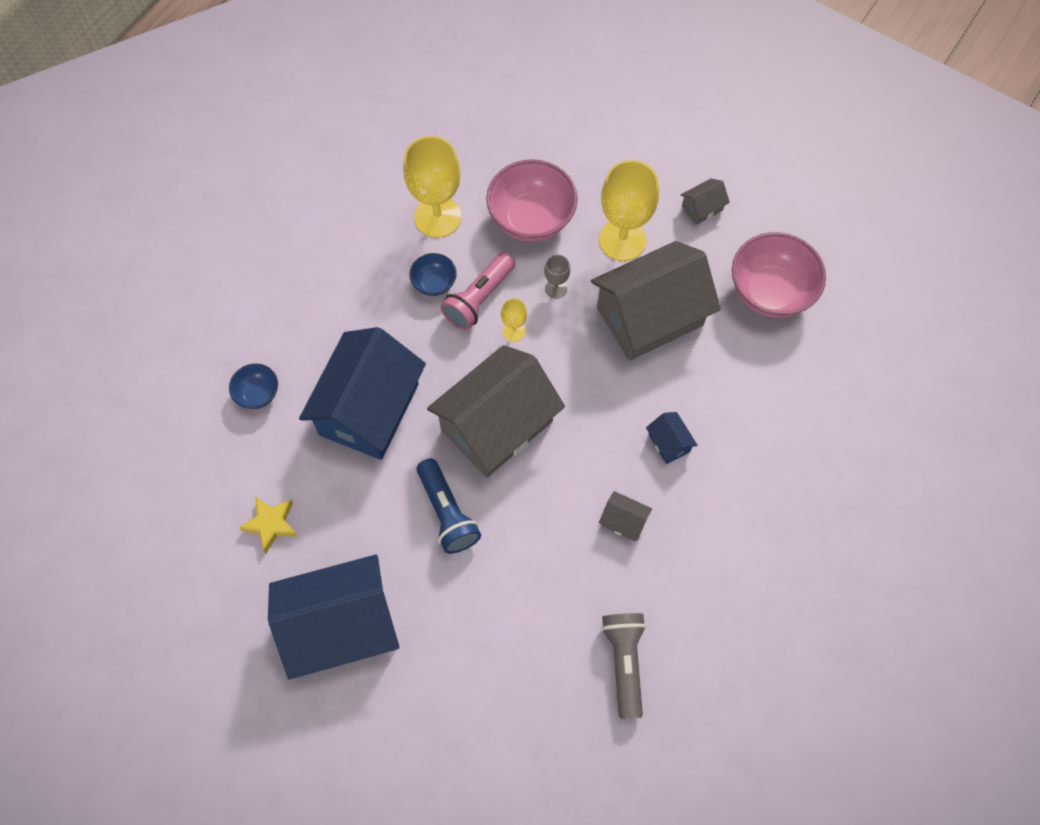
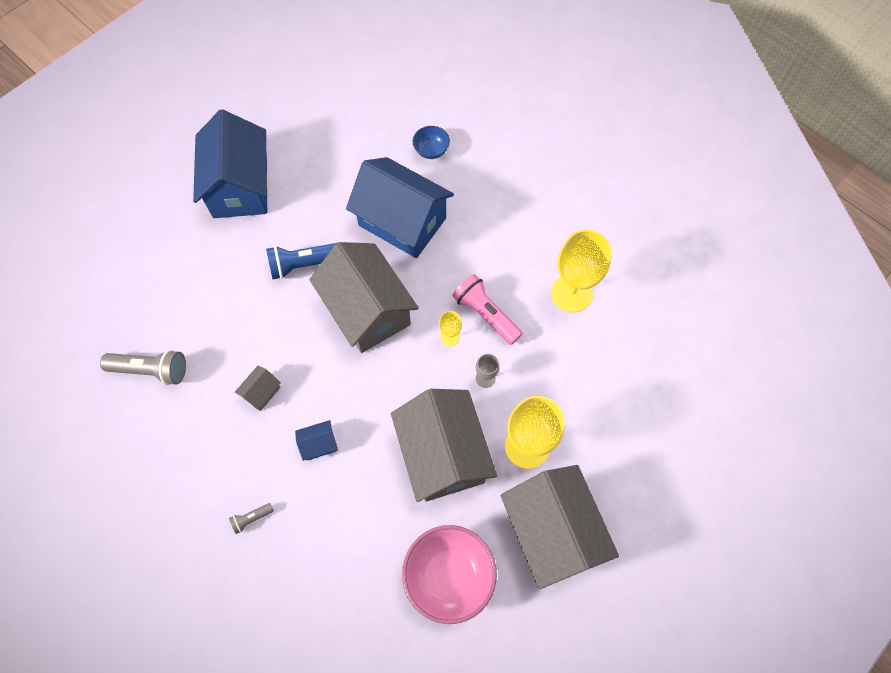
camera: 100 degrees right, 0 degrees up
(271, 524) = (327, 151): yellow star -> none
(434, 283) = (506, 282): blue bowl -> none
(531, 219) = (560, 370): pink bowl -> none
(702, 208) = (552, 531): grey house -> grey house, size x2.50
(767, 494) = (251, 518): none -> grey flashlight

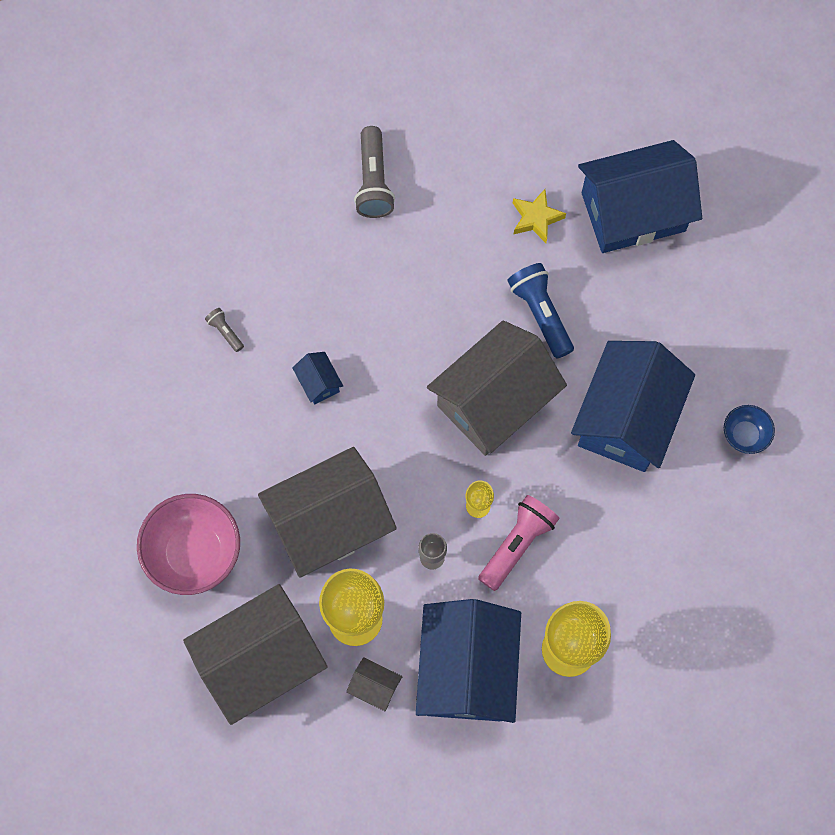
camera: 80 degrees right, 5 degrees up
(224, 253) = (536, 218): none -> yellow star
(261, 392) = (368, 306): grey house -> grey house (375, 687)
(579, 367) = (467, 670): none -> blue house

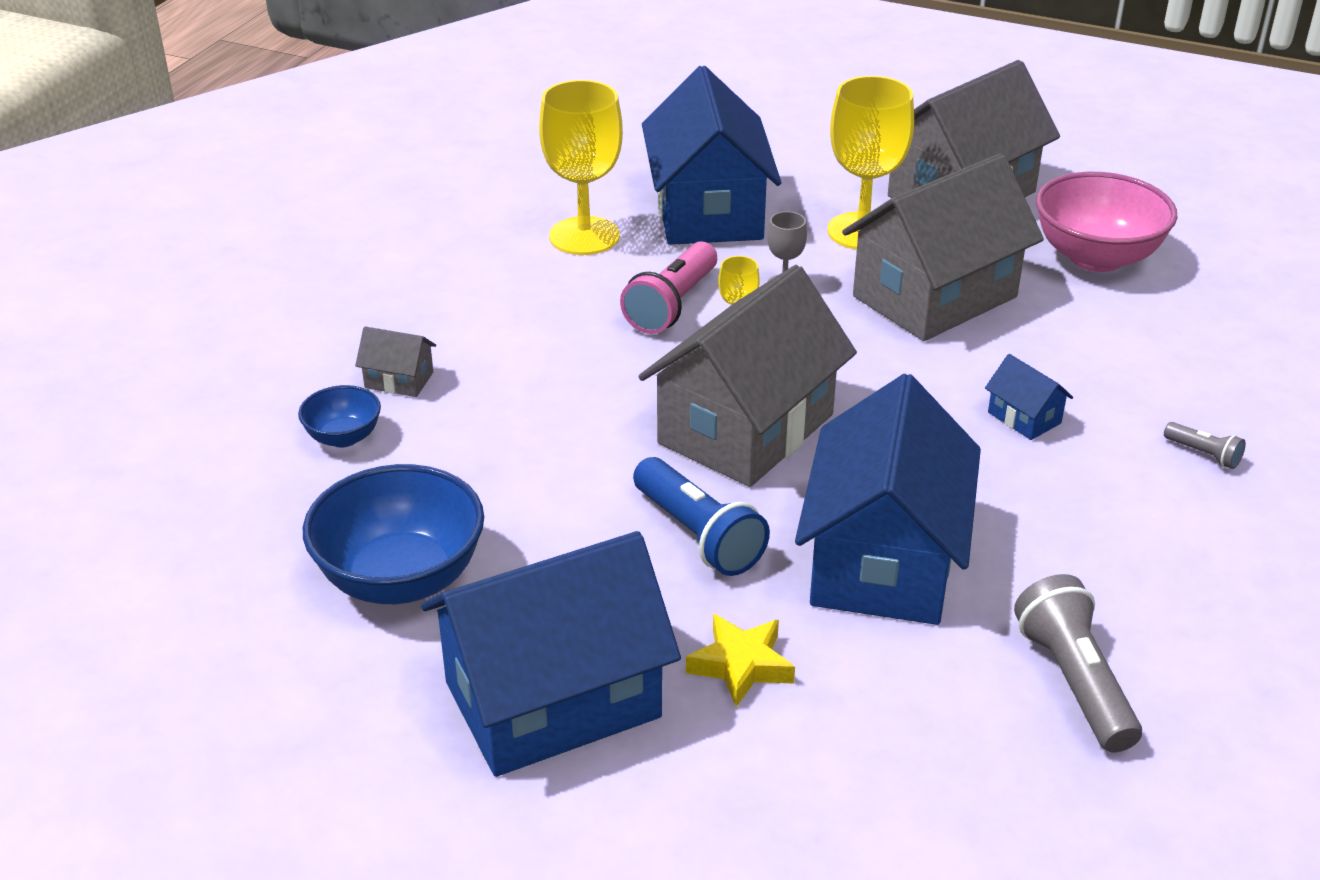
camera: 170 degrees right, 35 degrees down
(375, 687) = (815, 191): grey house -> grey house (399, 380)
(626, 418) = (533, 434): blue house -> blue house (883, 561)
(708, 307) = (401, 578): none -> blue bowl

